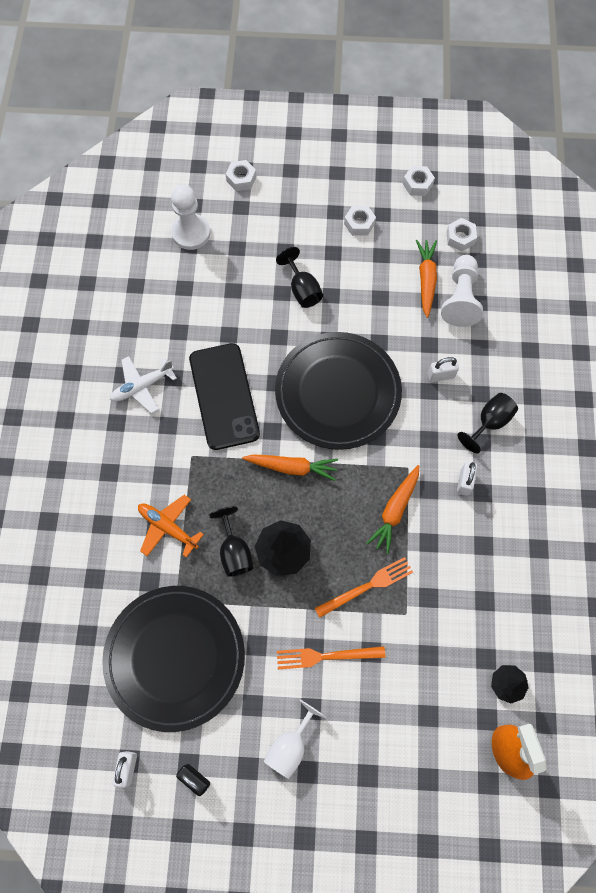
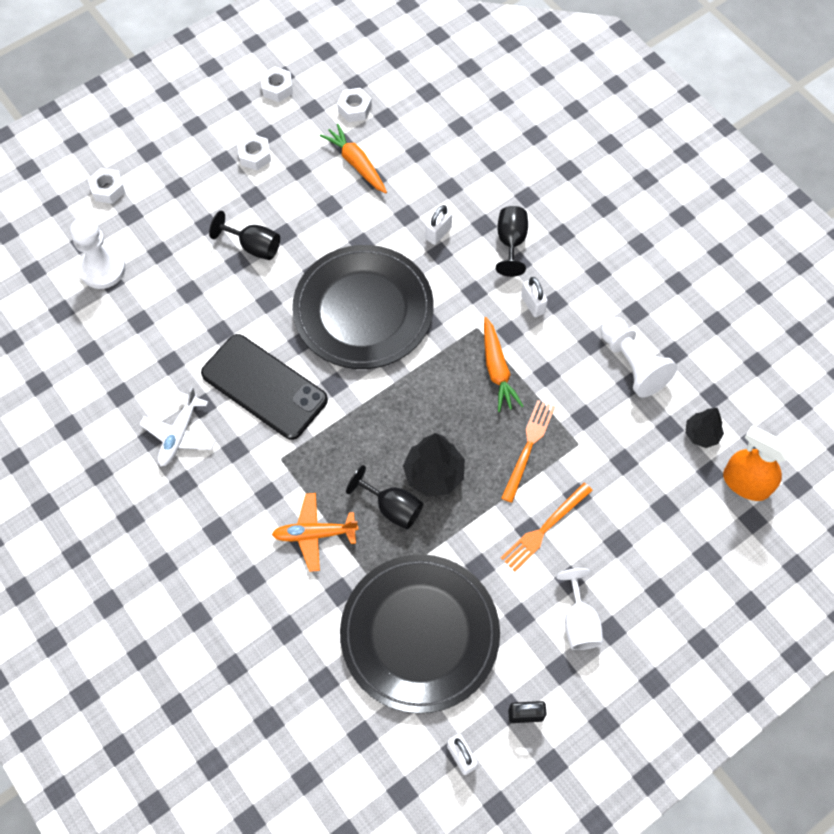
camera: 40 degrees left, 5 degrees down
(292, 467) = (379, 401): orange carrot -> none
(460, 298) = (399, 159): white pawn -> white pawn (632, 364)

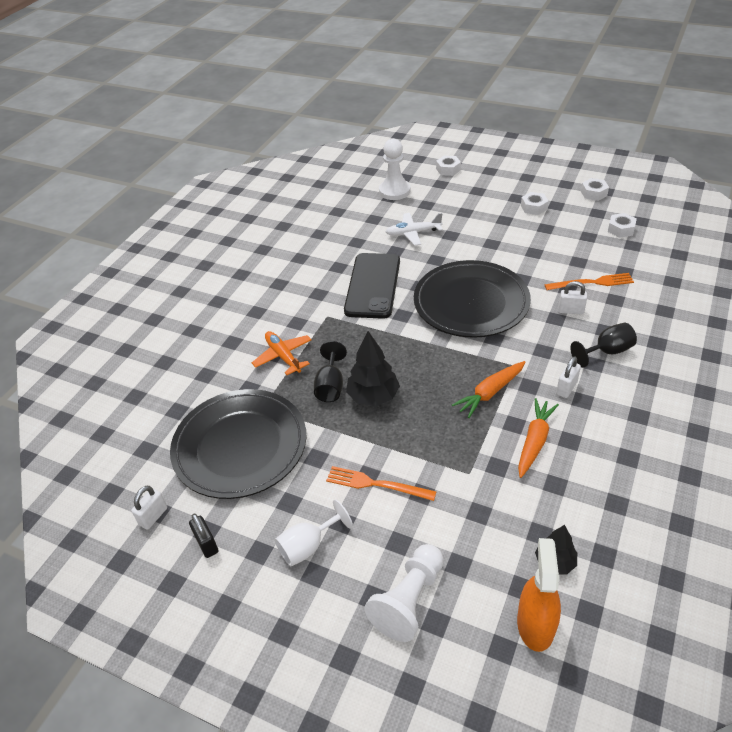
camera: 65 degrees right, 20 degrees down
(179, 434) = (310, 267): white plane -> white plane (413, 233)
(253, 246) = (468, 236): black goblet -> none
(356, 164) = (579, 249): orange carrot -> orange carrot (534, 441)
(528, 447) = (440, 441): orange fork -> orange fork (592, 283)
(632, 364) = (576, 477): white pawn -> white pawn (409, 600)

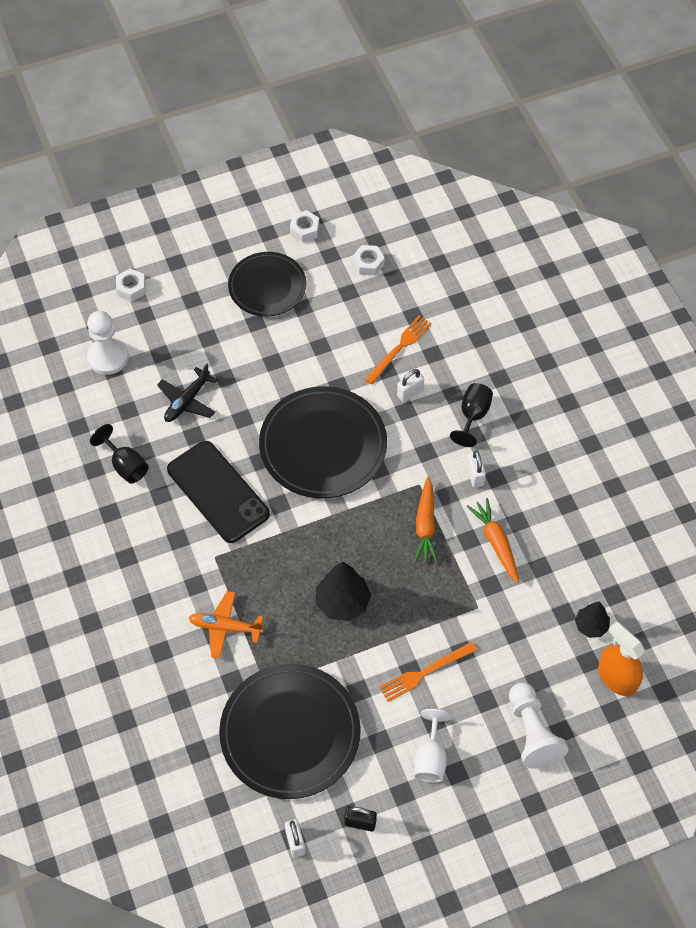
camera: 50 degrees left, 15 degrees up
(330, 386) = (298, 621): black goblet -> black goblet (125, 465)
(413, 233) = (187, 401): white plane -> black plane
(534, 207) = (267, 287): white nut -> black plate

